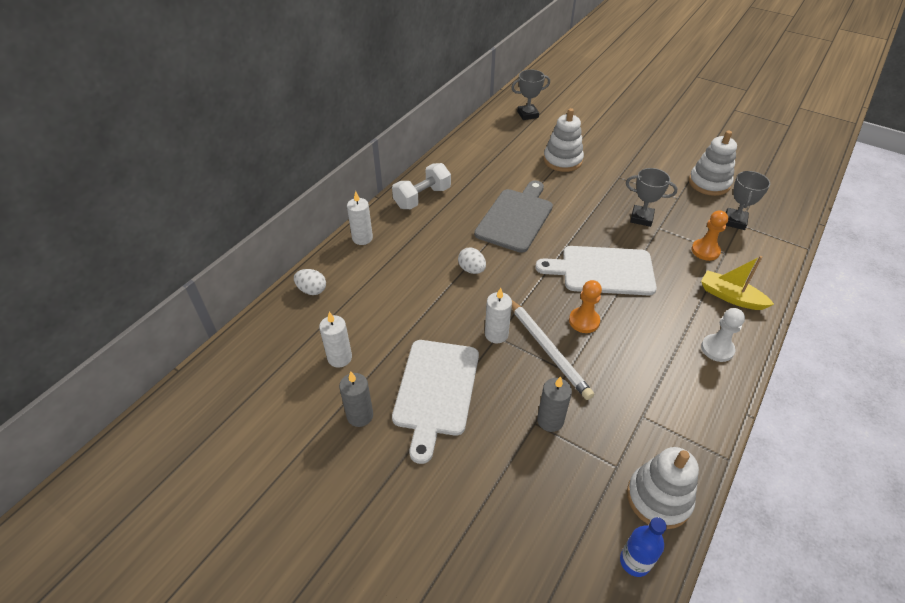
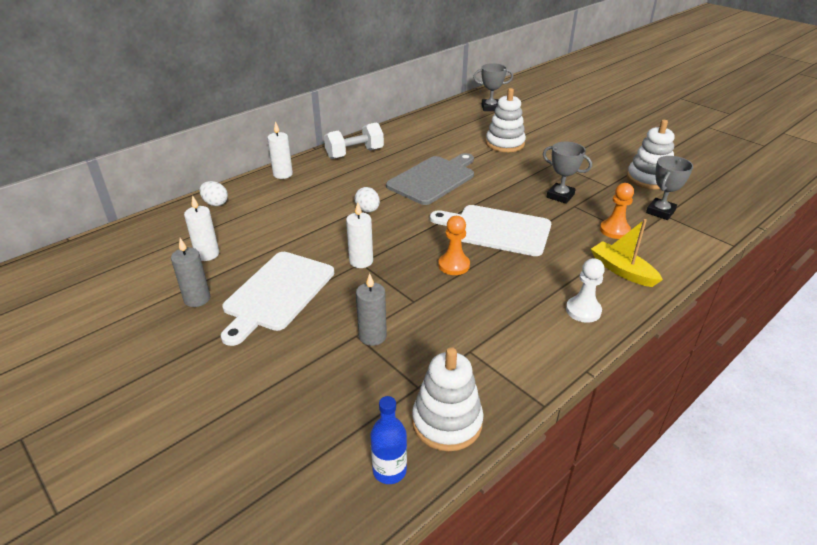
camera: 15 degrees right, 10 degrees down
(547, 349) = (404, 281): white pencil -> none

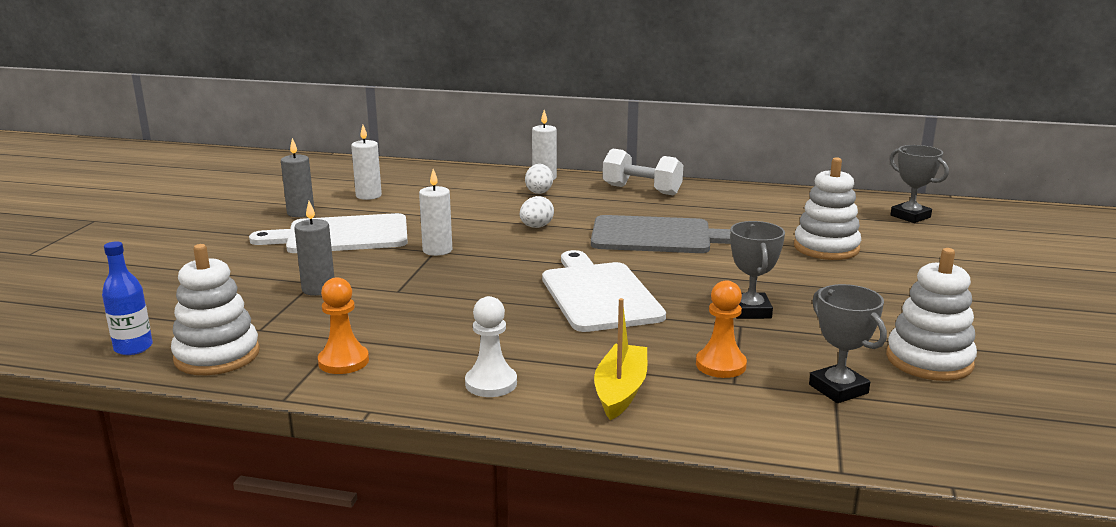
camera: 55 degrees right, 15 degrees down
(215, 203) = (452, 173): white egg -> white egg (539, 191)
(454, 265) = (489, 292): orange pawn -> orange pawn (343, 361)
(660, 212) = (838, 389): grey trophy -> grey trophy turned 60 degrees clockwise

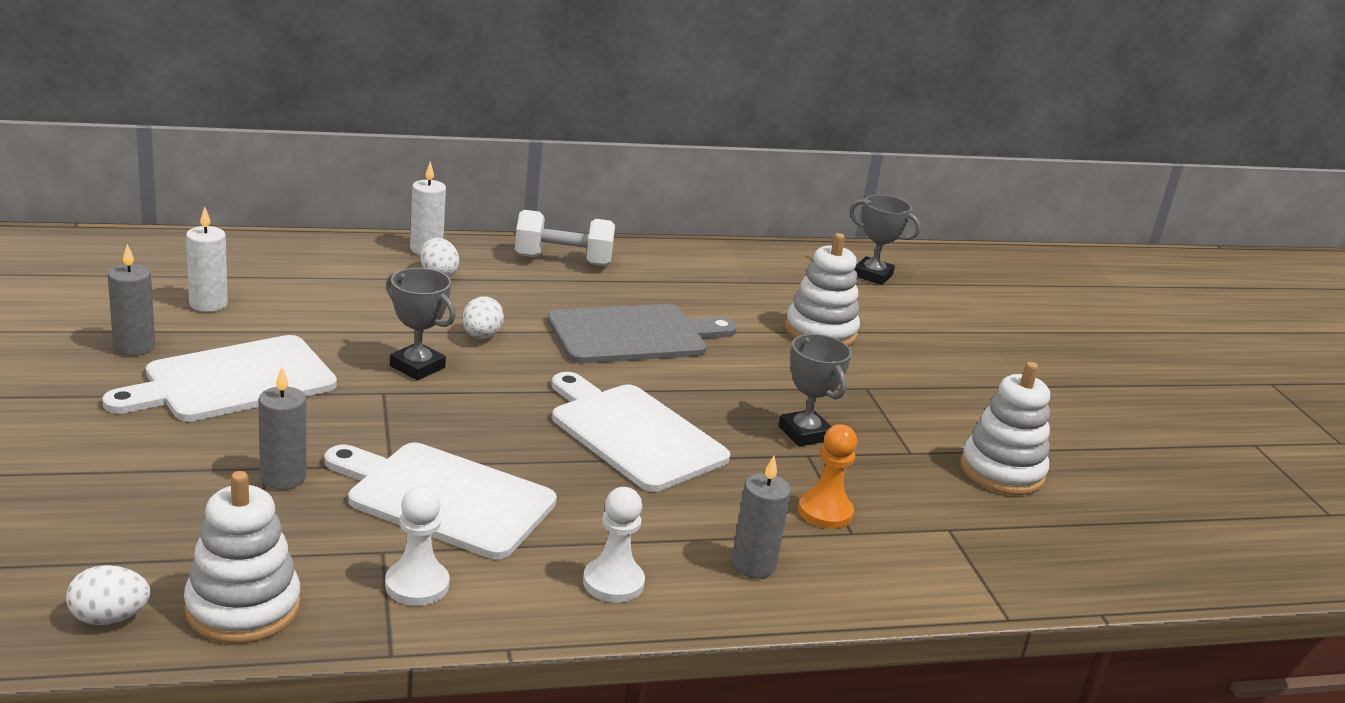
camera: 30 degrees left, 5 degrees up
(133, 348) = (109, 618): blue bottle -> white egg
(343, 361) = (417, 585): orange pawn -> white pawn
(415, 314) = (444, 498): none -> white cutting board
(437, 250) = (386, 391): white candle -> none
(620, 391) = (753, 565): yellow boat -> grey candle
(838, 389) = (948, 522): grey trophy -> grey trophy (417, 367)

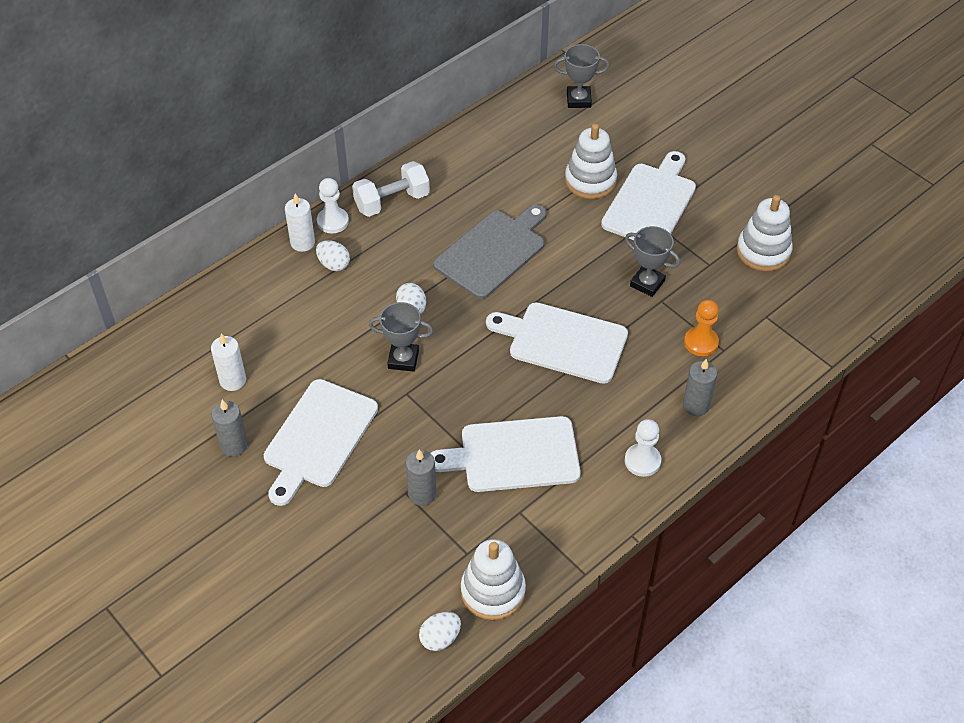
camera: 25 degrees left, 25 degrees up
(417, 585) = (556, 523): white pawn -> white pawn (333, 221)
(882, 375) = (651, 202): none -> white cutting board

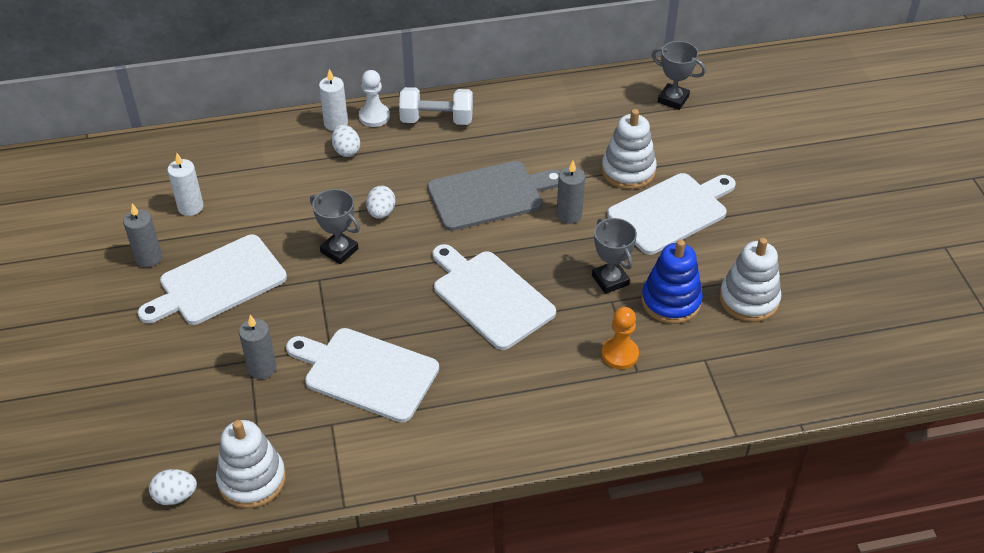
camera: 30 degrees right, 5 degrees down
(642, 461) = (477, 433): white pawn -> none
(696, 405) = (569, 408): grey candle -> grey candle (569, 215)
(707, 280) = (671, 301): none -> blue stacking toy

